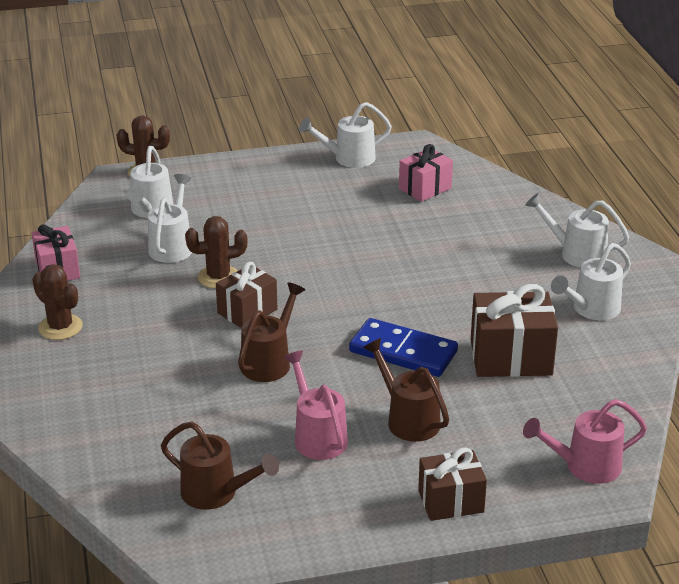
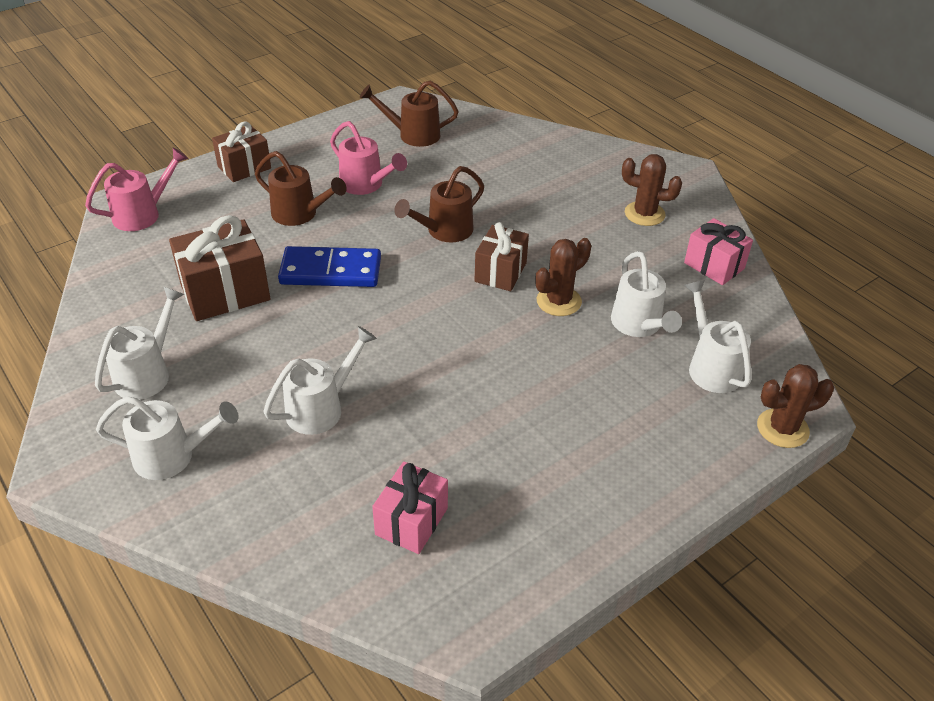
camera: 155 degrees right, 10 degrees up
(269, 361) = (444, 231): brown watering can -> brown watering can turned 45 degrees clockwise
(348, 158) = (553, 553): white watering can -> white watering can (321, 408)

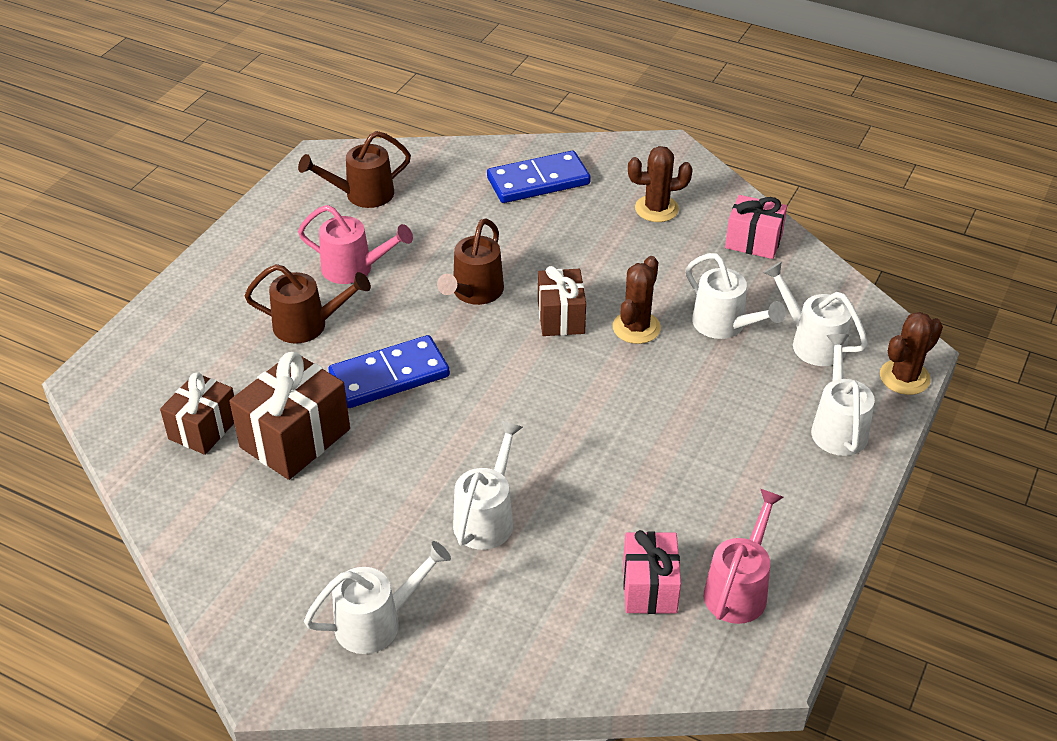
camera: 25 degrees left, 0 degrees up
(143, 214) = (129, 385): pink watering can -> pink watering can (739, 588)
(147, 373) = (281, 552): white watering can -> white watering can (838, 426)
(244, 167) = (202, 292): brown gift -> brown gift (204, 428)
(559, 164) = (538, 181): none -> blue domino

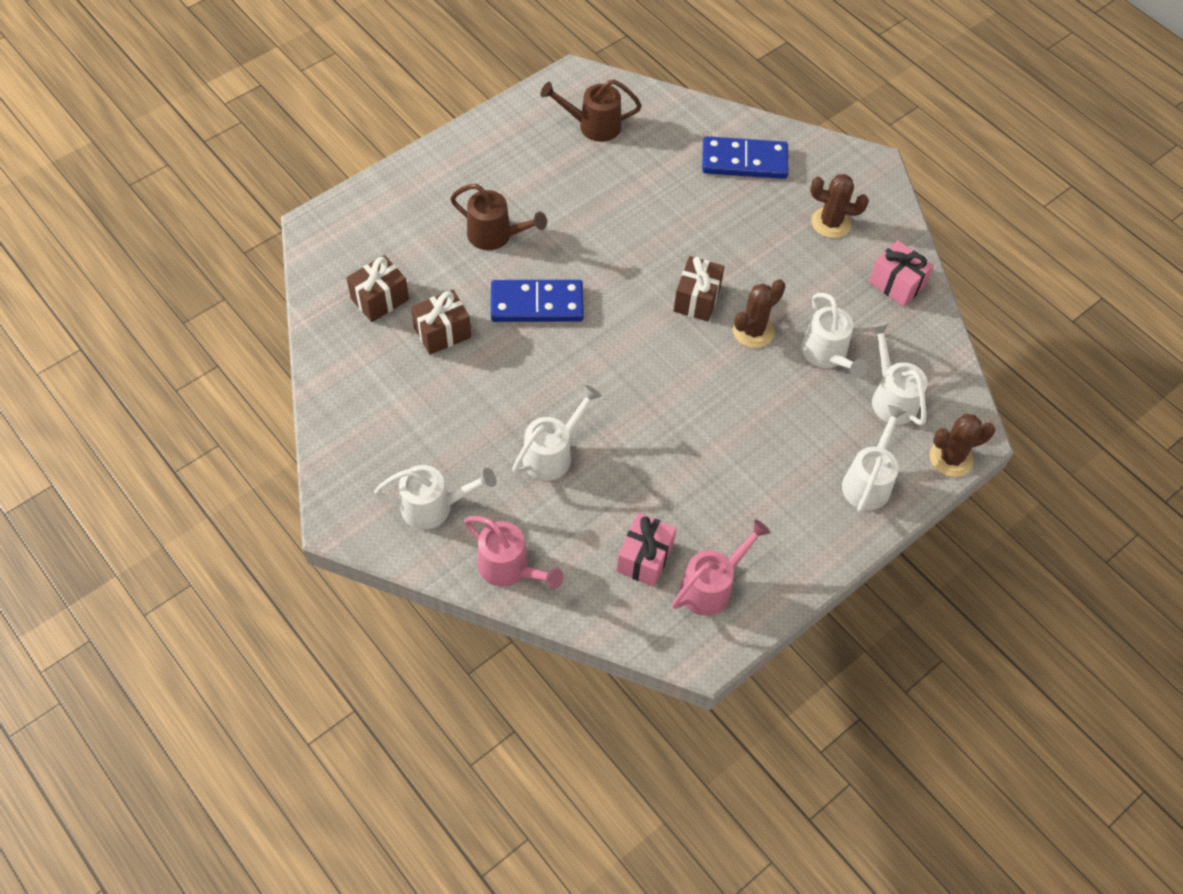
camera: 20 degrees right, 15 degrees up
(295, 438) = (442, 332): brown gift -> brown gift, size x0.66
(354, 269) = (554, 195): pink watering can -> pink watering can (509, 568)
(474, 293) = (638, 252): brown watering can -> none

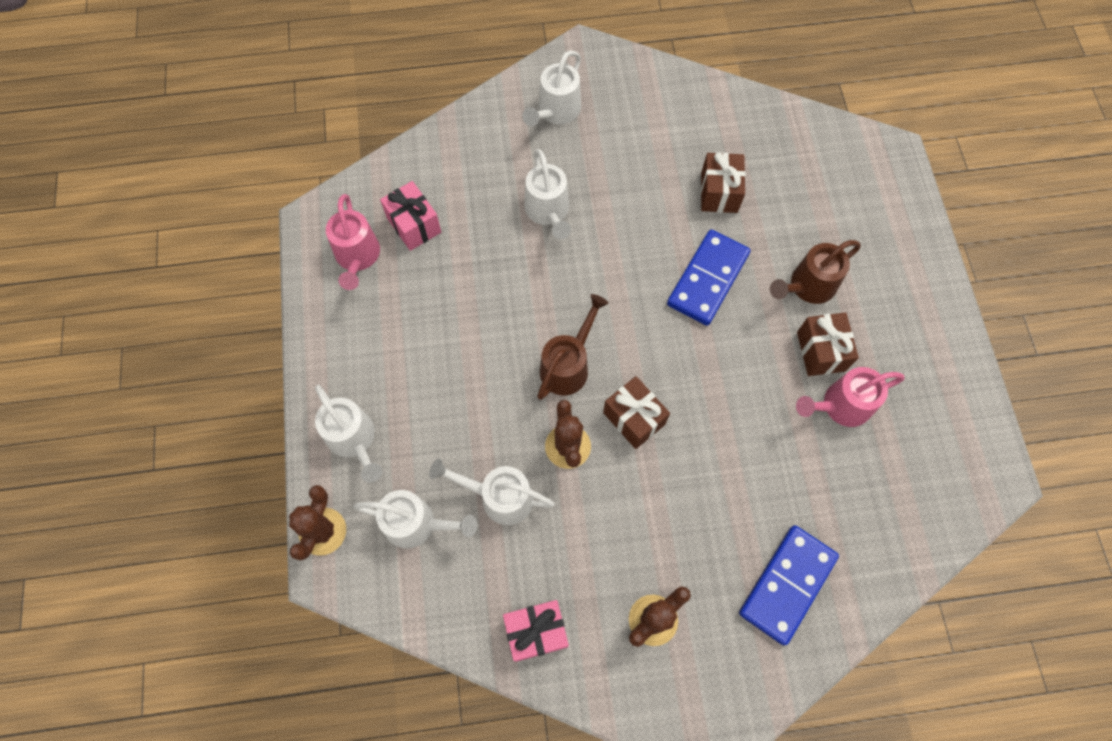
camera: 125 degrees right, 10 degrees up
(380, 299) = (782, 164): brown gift -> brown gift (821, 351)
(509, 568) = (471, 134): pink watering can -> pink watering can (840, 406)
(593, 125) = (914, 454): brown watering can -> brown watering can (568, 365)

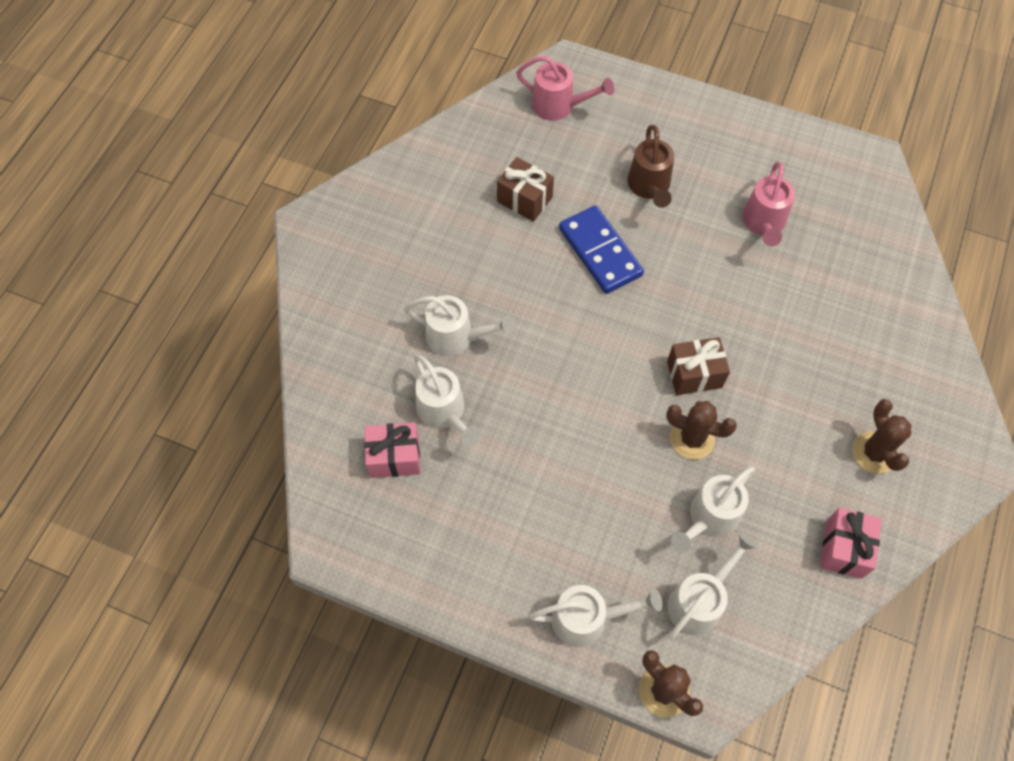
camera: 60 degrees left, 5 degrees down
(357, 257) = (396, 525): pink watering can -> pink watering can (559, 106)
(556, 112) = (357, 278): white watering can -> white watering can (444, 413)
(568, 365) = (616, 399): brown watering can -> none
(787, 585) = (889, 341): blue domino -> none
(821, 351) = (711, 210): brown gift -> none

